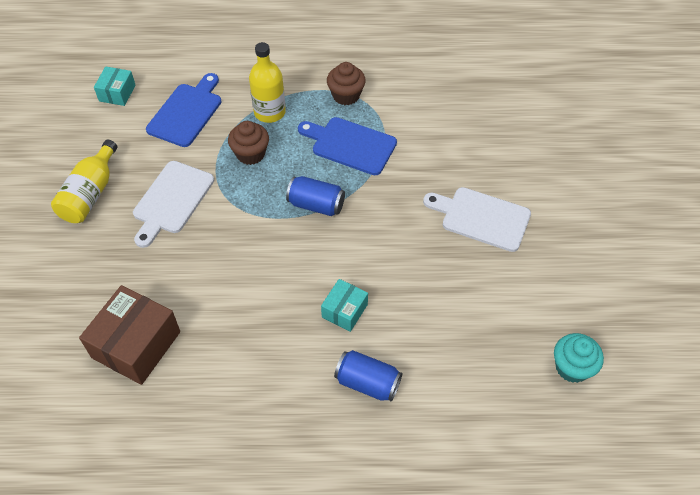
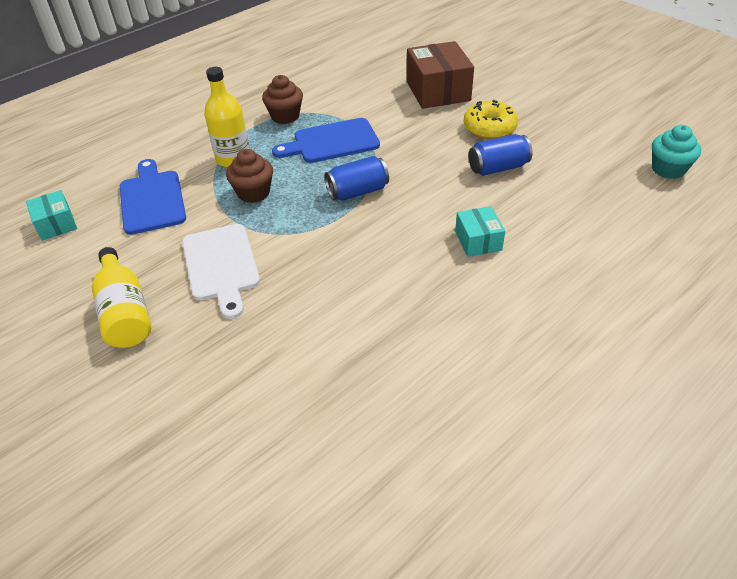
camera: 40 degrees left, 10 degrees down
(136, 344) = (335, 392): brown box -> brown box (438, 91)
(367, 383) = (563, 272): blue can -> blue can (498, 168)
(481, 218) = (489, 128): white cutting board -> yellow donut

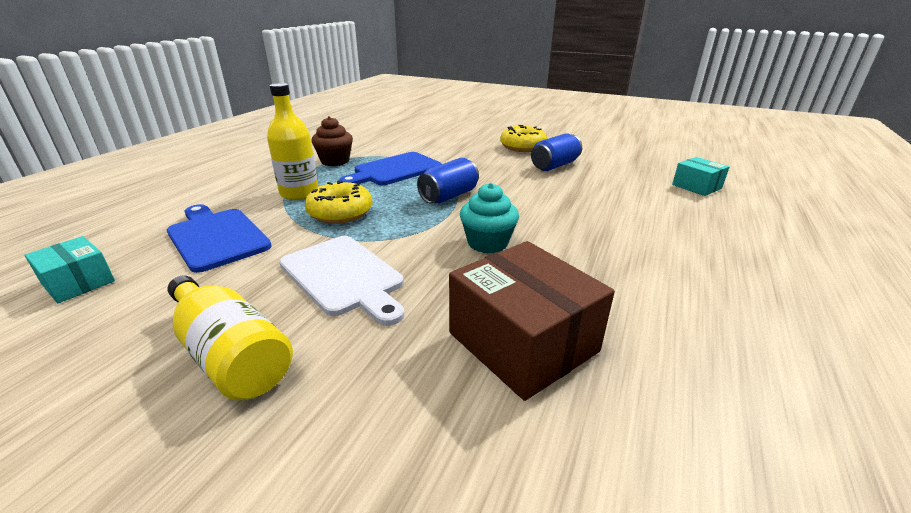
camera: 25 degrees left, 15 degrees down
(253, 193) = (340, 213): brown cupcake -> yellow donut
(438, 91) = (460, 134): brown box -> brown box (522, 342)
(478, 241) = (591, 209): turquoise box -> turquoise box (696, 186)
(668, 169) = (674, 150): turquoise cupcake -> turquoise cupcake (487, 243)

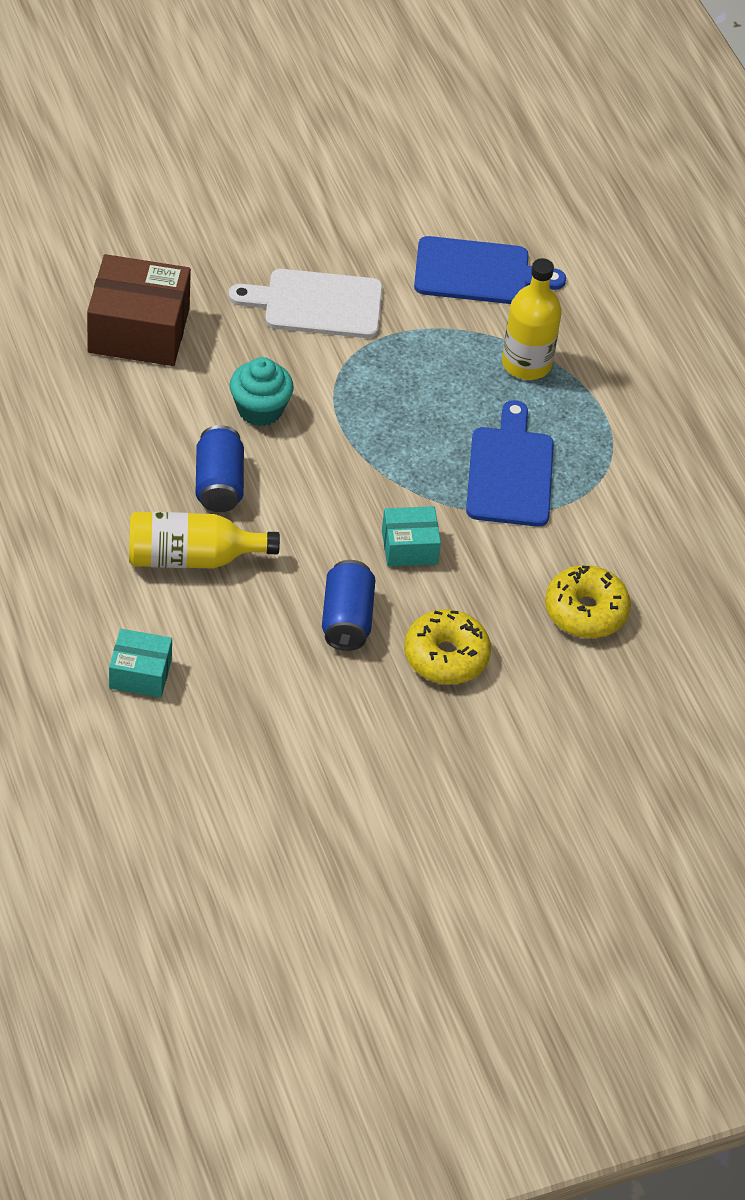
camera: 130 degrees right, 20 degrees up
(78, 282) = (476, 188): turquoise box -> turquoise box (409, 547)
(231, 355) = (289, 220): yellow bottle -> yellow bottle (191, 558)
(335, 161) = (607, 444): brown cupcake -> none
(340, 213) = (437, 363): yellow donut -> yellow donut (585, 611)
(449, 196) = (381, 459): blue can -> blue can (219, 484)

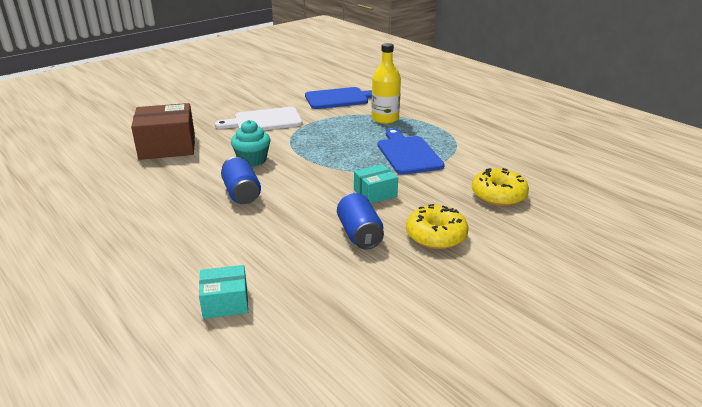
camera: 15 degrees left, 20 degrees down
(191, 558) = (238, 230): yellow bottle -> none

